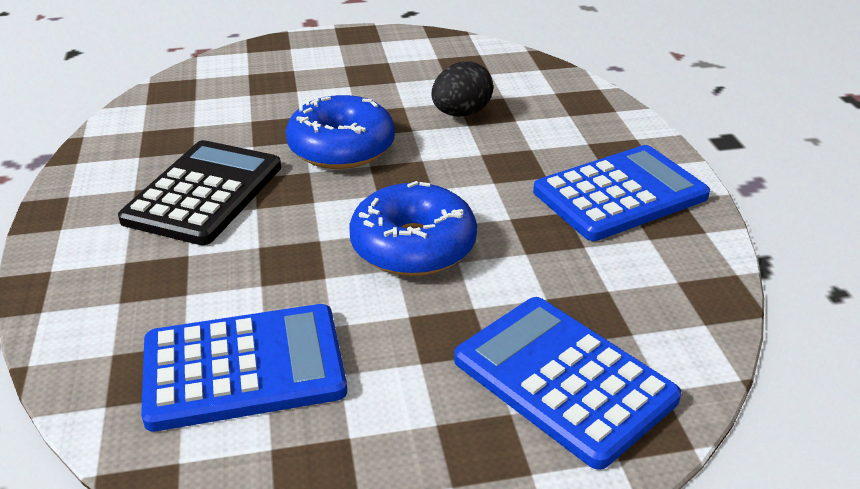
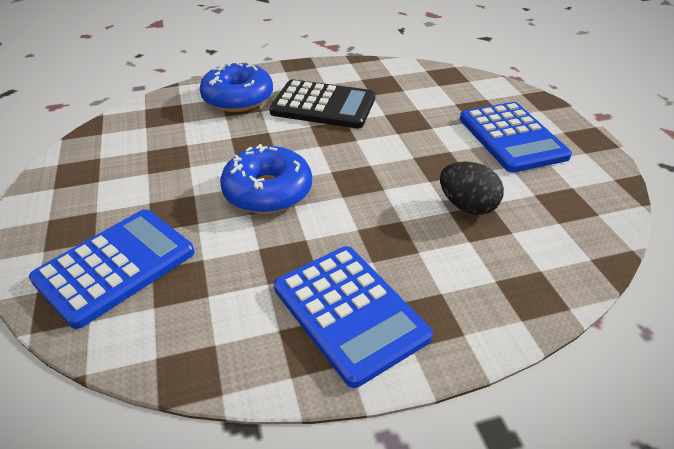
camera: 85 degrees right, 5 degrees up
(244, 367) = (160, 141): blue calculator -> blue calculator (512, 137)
(341, 148) = (391, 149): blue donut -> blue donut (238, 98)

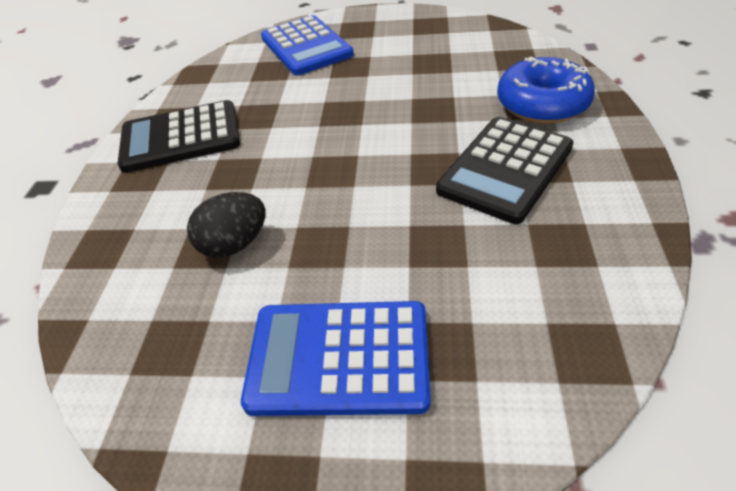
camera: 115 degrees right, 5 degrees up
(268, 191) = (348, 112): blue donut -> none
(349, 312) = (181, 137): blue calculator -> black calculator

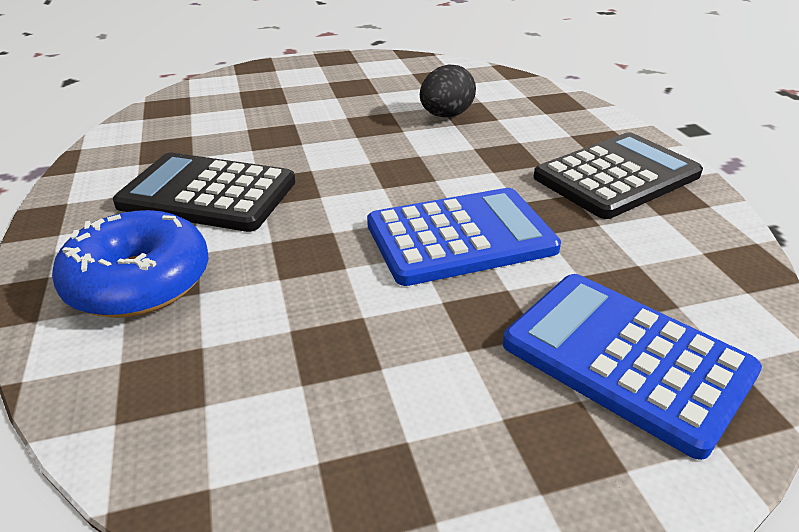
camera: 155 degrees right, 10 degrees down
(339, 358) = (326, 86): blue calculator -> blue calculator (460, 237)
(505, 169) = (208, 194): black calculator -> black calculator turned 90 degrees counterclockwise

